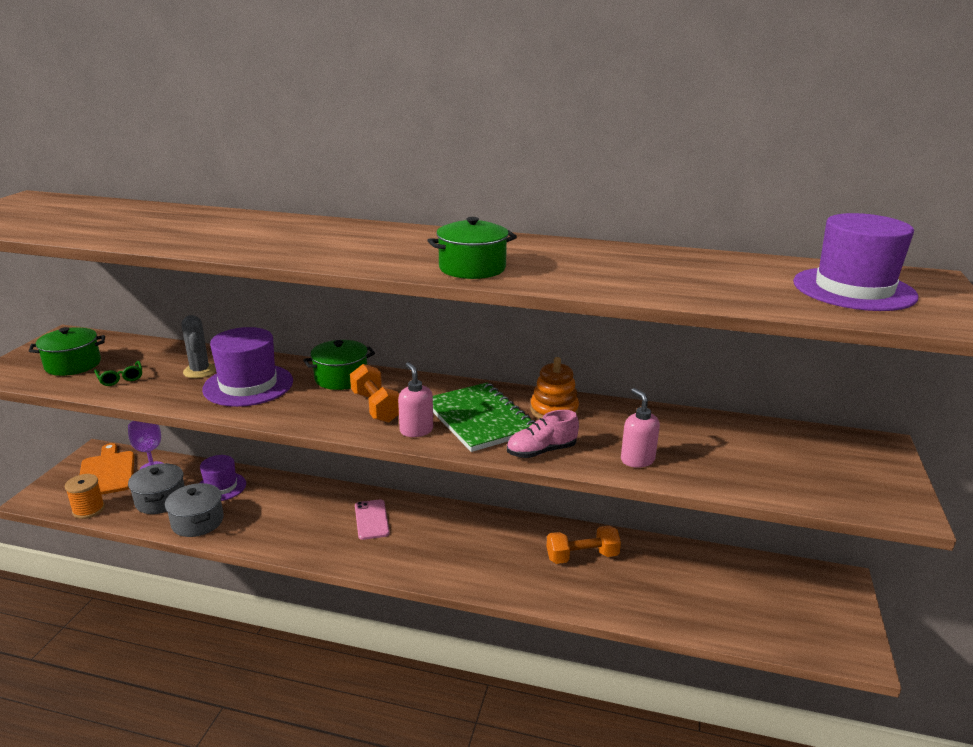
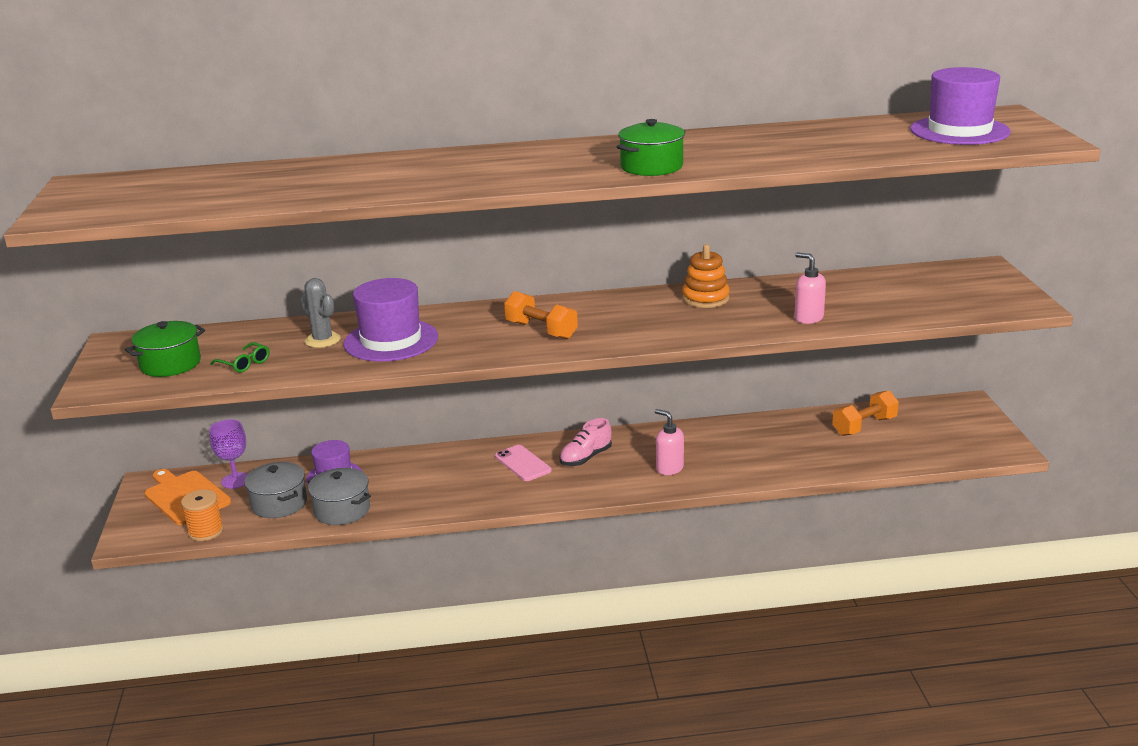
camera: 20 degrees left, 0 degrees up
(341, 378) = (478, 315): green pot -> none
(416, 430) = (599, 339): pink soap dispenser -> pink soap dispenser (669, 468)
(479, 419) = (647, 319): green notebook -> none
(541, 451) = (725, 330): pink shoe -> pink shoe (585, 458)
(582, 556) = (744, 441): orange dumbbell -> orange dumbbell (864, 426)

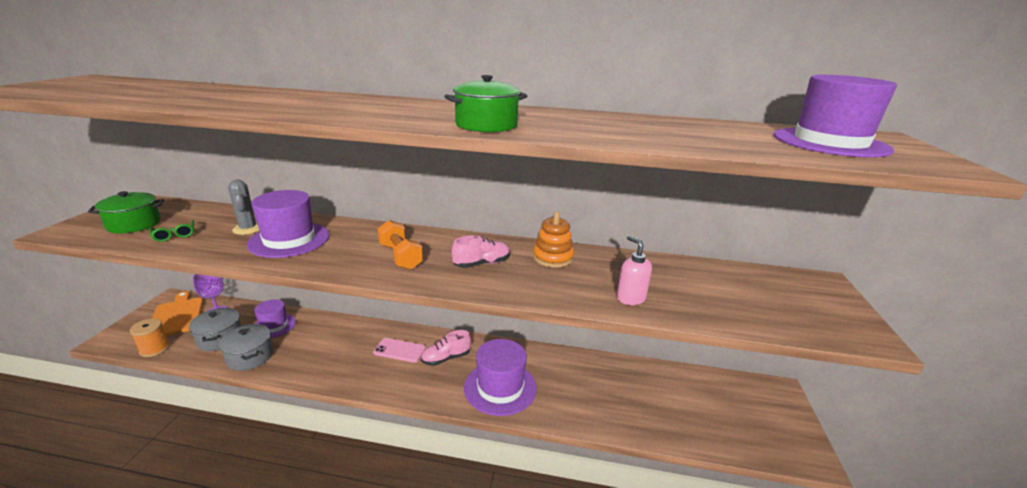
camera: 15 degrees right, 0 degrees up
(523, 463) = (399, 350): pink phone -> pink phone turned 60 degrees counterclockwise
(636, 319) = (482, 264): none -> pink shoe
(669, 468) = (500, 387): pink soap dispenser -> purple hat
(864, 426) = (679, 389): orange dumbbell -> none

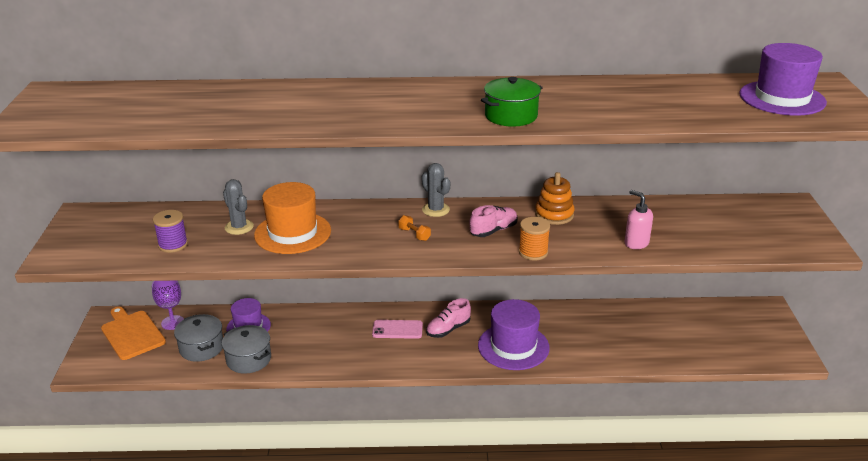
camera: 10 degrees left, 5 degrees up
(134, 224) = (116, 239): green pot -> none
(155, 349) = (141, 368): orange spool -> orange spool (533, 252)
(174, 235) = (173, 245): green glasses -> purple spool
(289, 240) = (292, 233): purple hat -> orange hat
(400, 256) = (414, 234): orange dumbbell -> orange dumbbell, size x0.57
(438, 238) = (435, 210): none -> grey cactus

